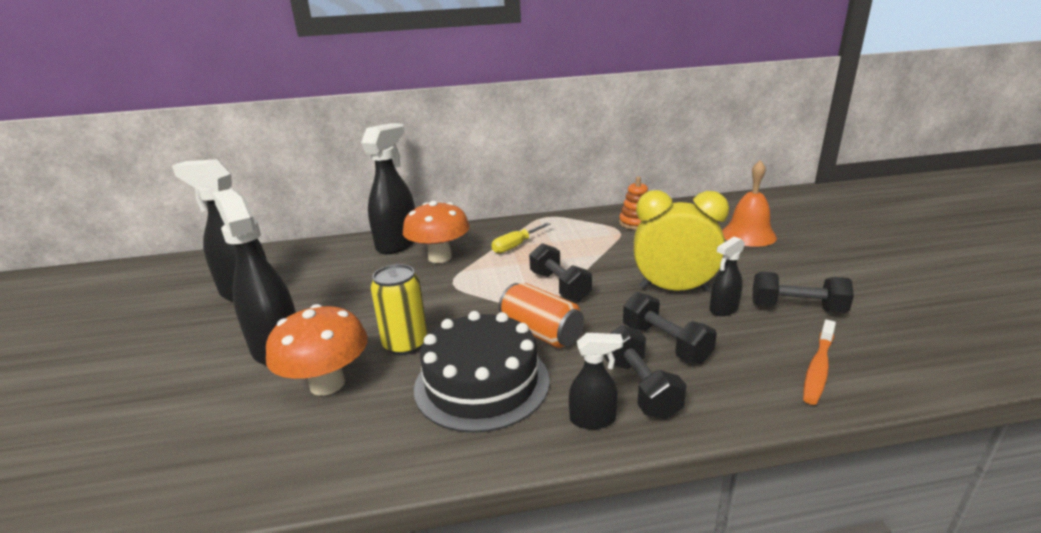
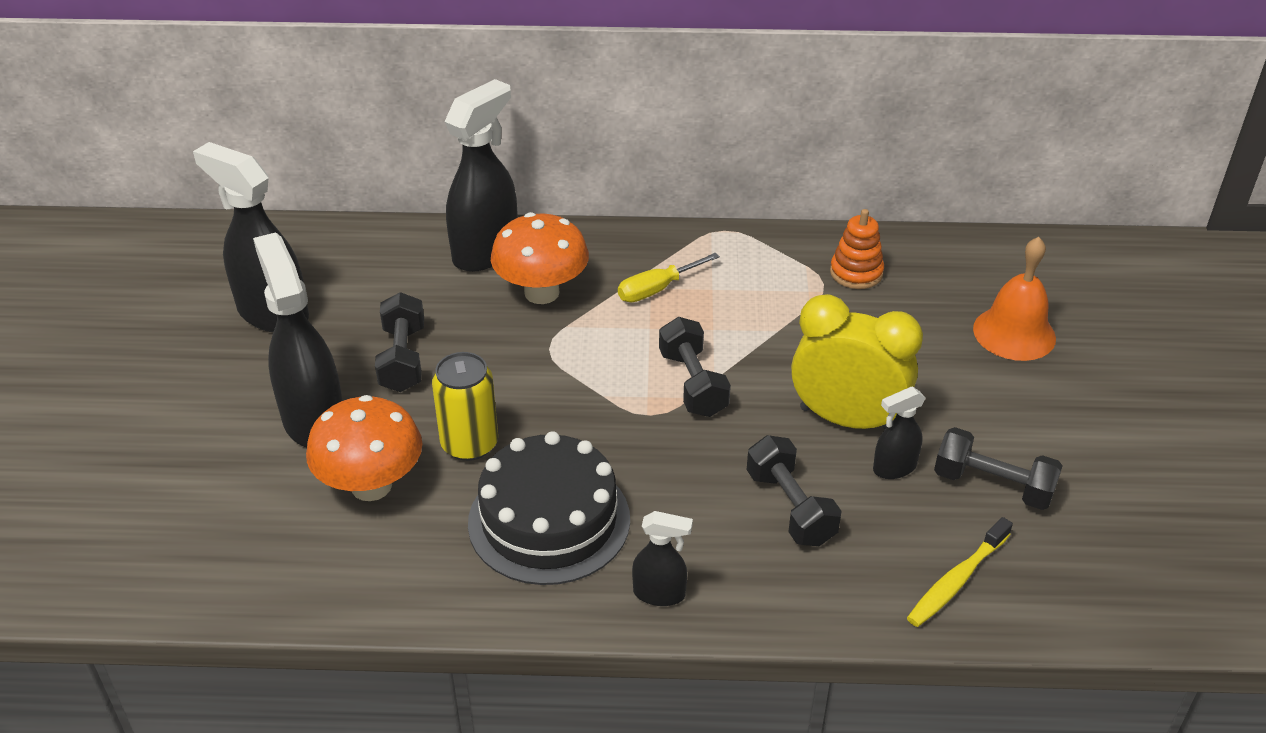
camera: 10 degrees right, 15 degrees up
(541, 333) = (642, 459): orange can -> none
(640, 388) = (730, 564): black dumbbell -> black dumbbell (403, 359)
(818, 368) = (956, 580): orange toothbrush -> yellow toothbrush

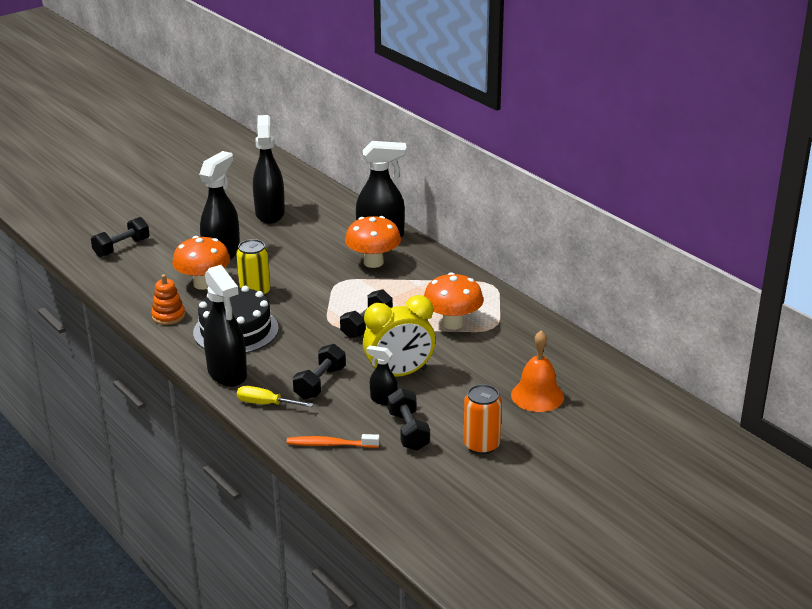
camera: 50 degrees right, 10 degrees down
(403, 359) = (284, 253): black dumbbell -> black dumbbell (122, 248)
(657, 289) = (419, 288): yellow screwdriver -> yellow screwdriver (266, 404)
(659, 594) = (227, 374): black spray bottle -> black spray bottle, size x2.00
(776, 309) = (452, 323): none -> orange mushroom
(846, 419) = (399, 374): yellow clock -> yellow clock turned 90 degrees clockwise
(856, 273) = (515, 332): orange stacking toy -> orange stacking toy (168, 316)
(956, 580) = (330, 444): yellow toothbrush -> orange toothbrush
(1083, 438) = (481, 445): none -> orange can

